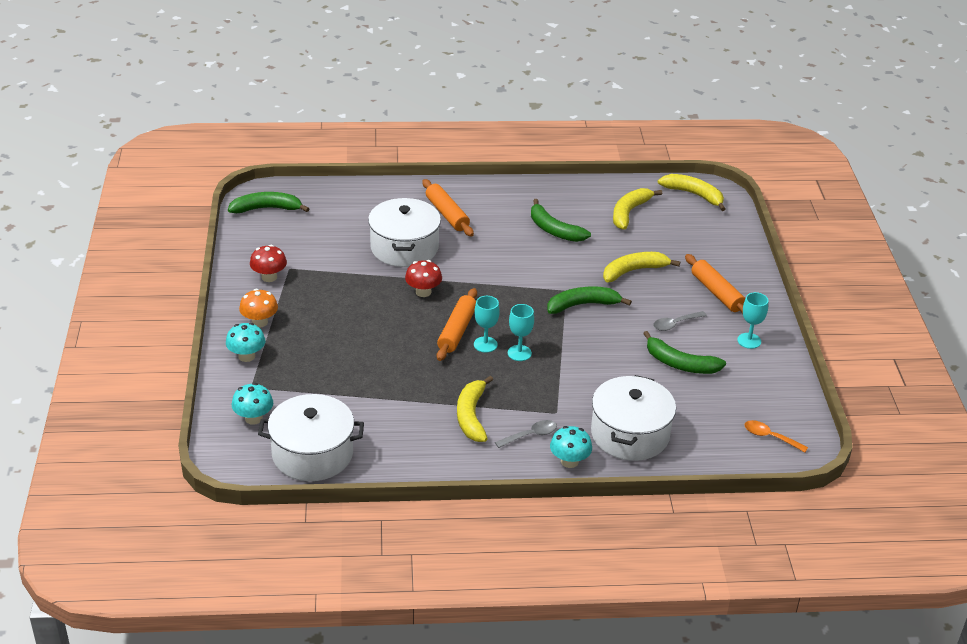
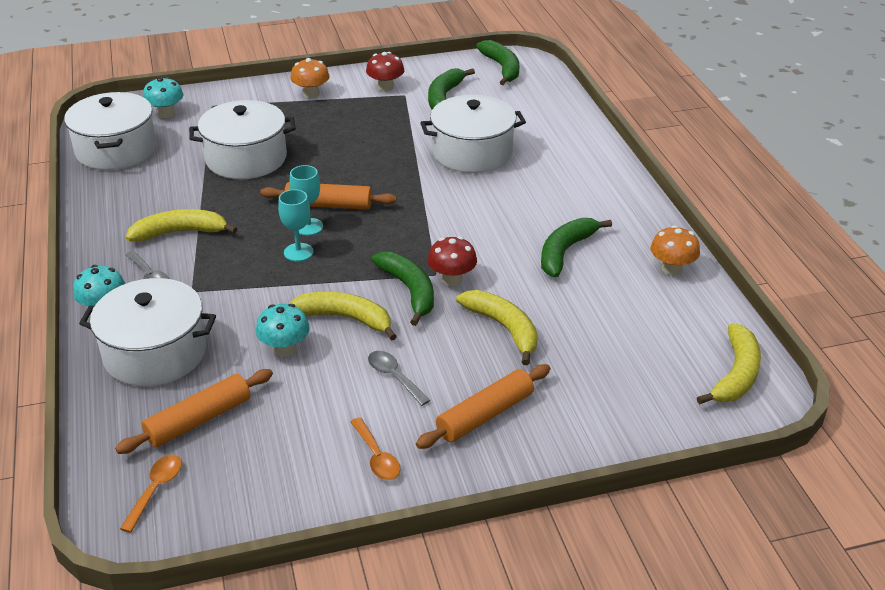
camera: 80 degrees right, 0 degrees up
(246, 356) = (257, 96): turquoise mushroom -> turquoise mushroom (285, 348)
(363, 371) = (246, 158): none -> white pot
(423, 292) = (393, 175): red mushroom -> red mushroom (452, 279)
(447, 214) = (554, 171): orange rolling pin -> orange rolling pin (199, 420)
(585, 192) = (672, 269): none -> orange mushroom
(629, 212) = (645, 312): yellow banana -> yellow banana (345, 318)
(680, 364) = (305, 388): green banana -> green banana (444, 97)
(749, 341) = (376, 457): turquoise goblet -> orange spoon

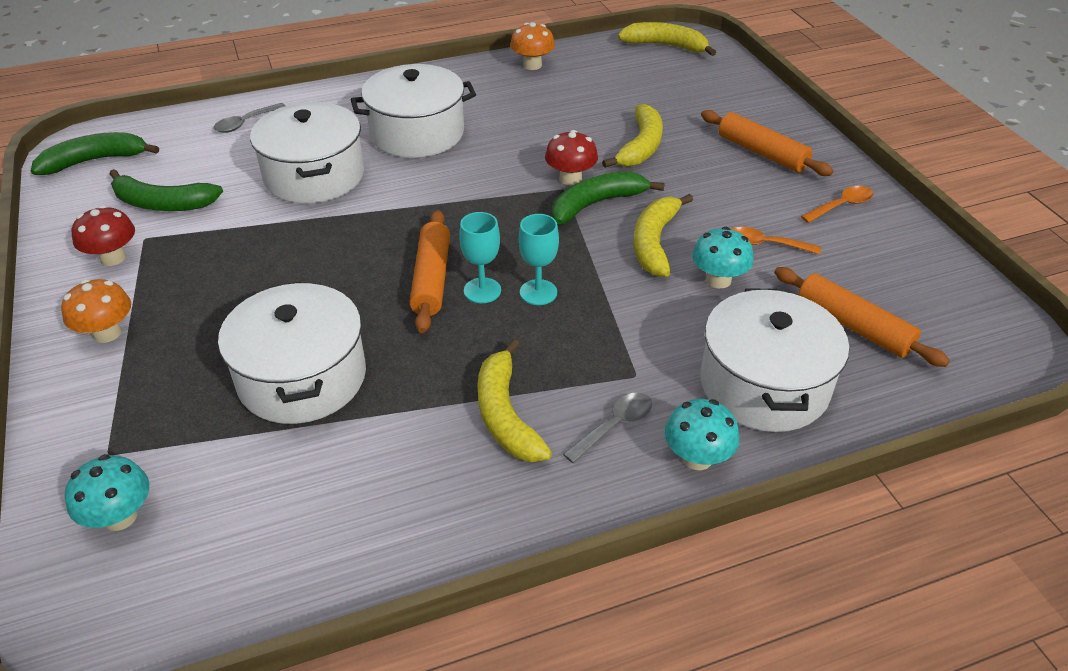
camera: 95 degrees left, 5 degrees up
(116, 150) = (246, 563): white pot -> white pot (417, 133)
(156, 490) = (962, 339): orange spoon -> orange spoon (765, 244)
(394, 377) = (733, 204): grey spoon -> grey spoon (246, 123)
(504, 328) = (641, 146): yellow banana -> yellow banana turned 150 degrees clockwise
(565, 252) = (513, 116): green banana -> none

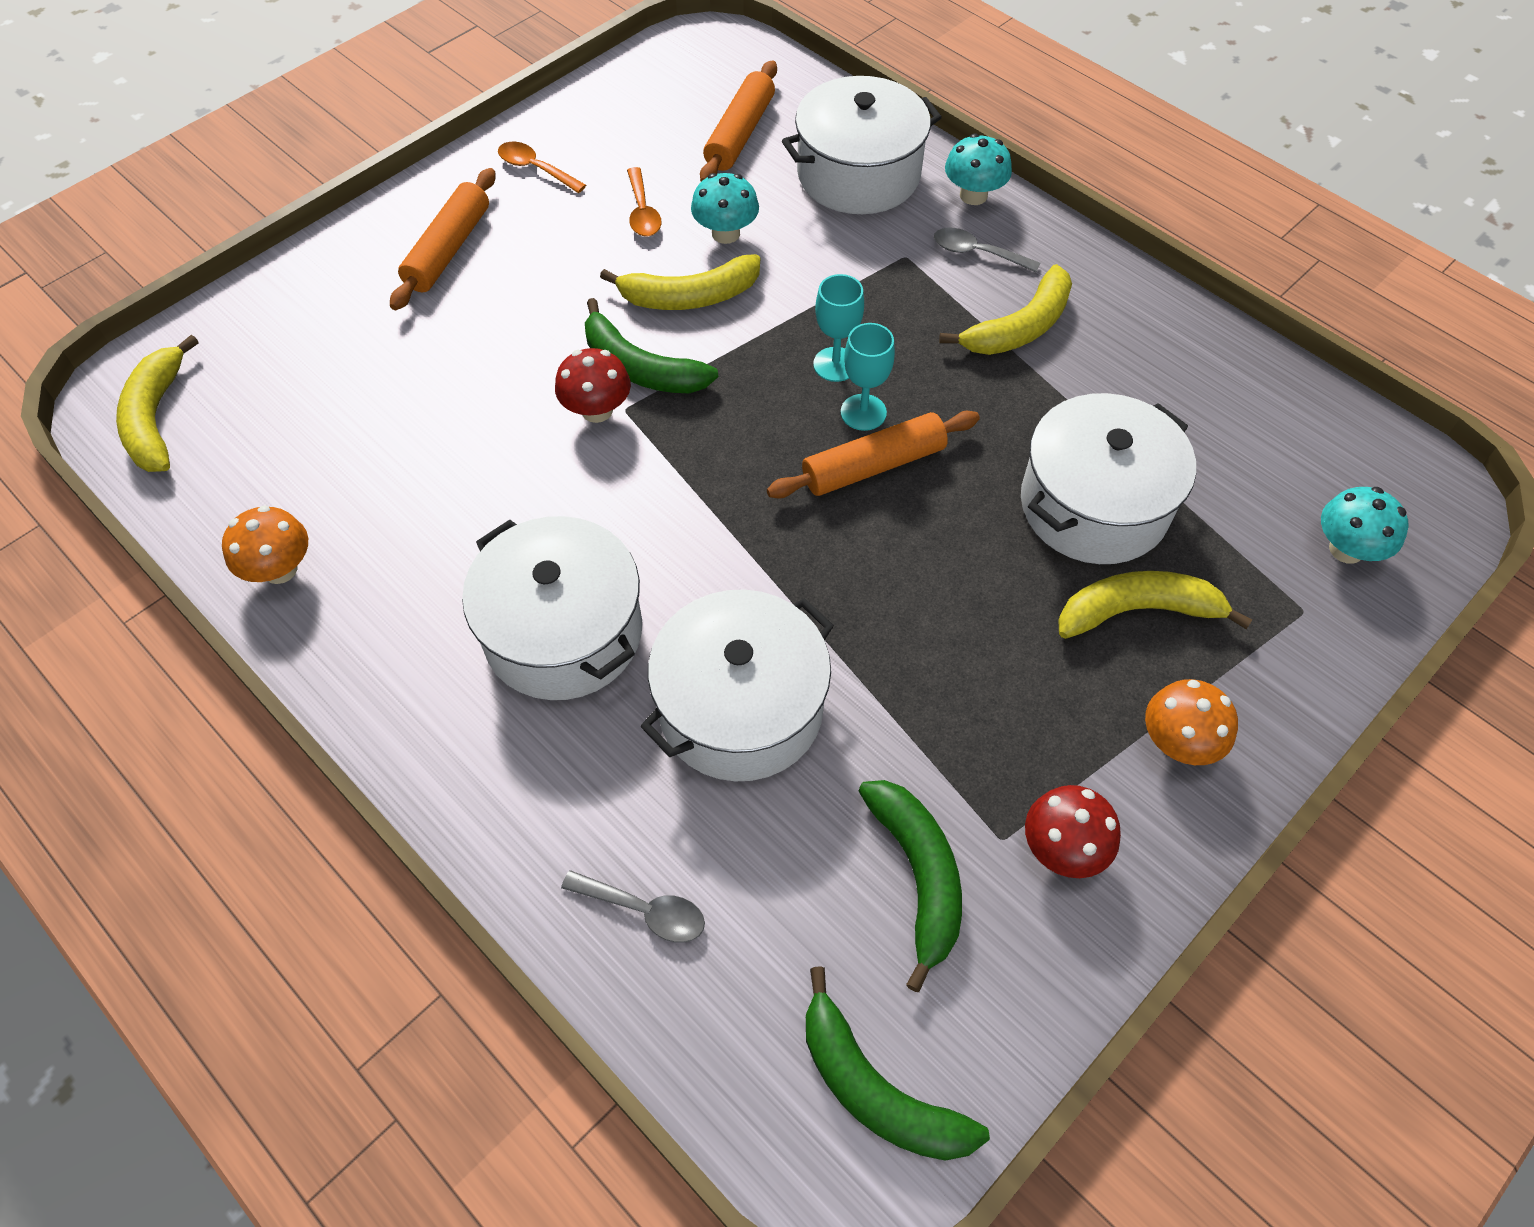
camera: 115 degrees left, 15 degrees up
(641, 146) = (484, 364): yellow banana -> yellow banana (1137, 611)

